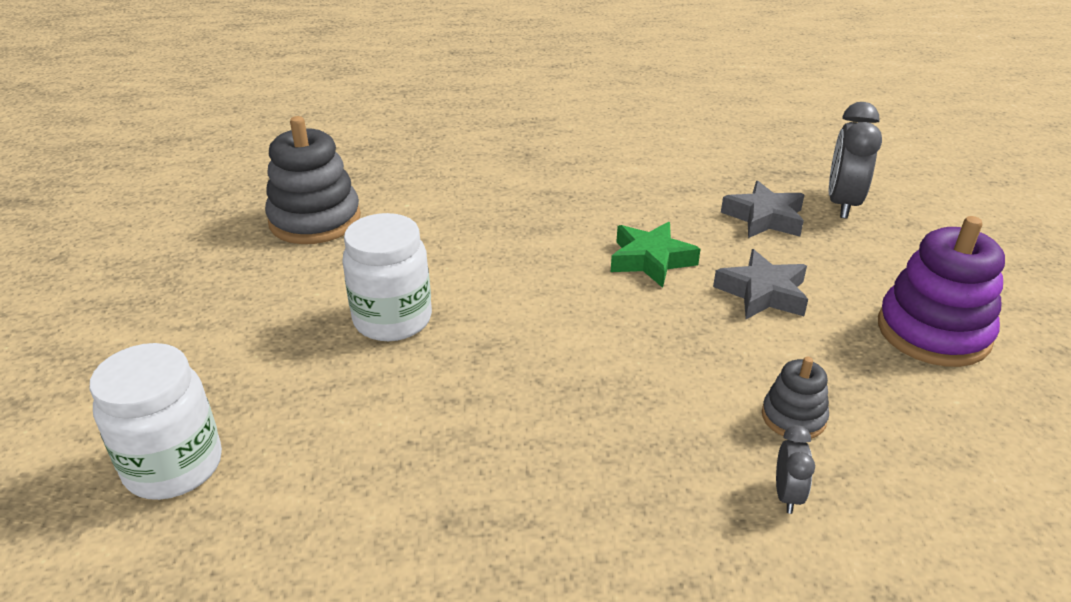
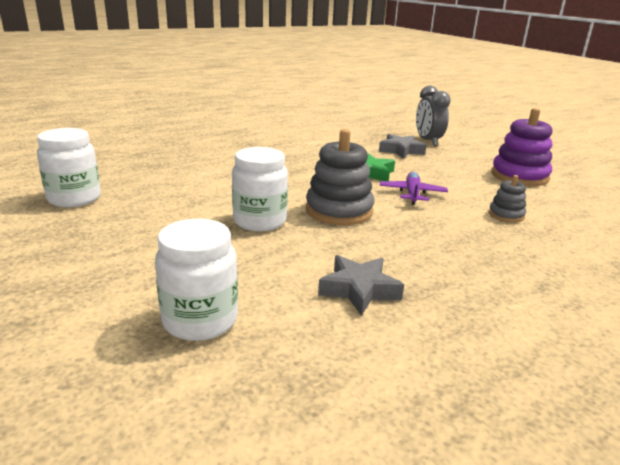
camera: 30 degrees left, 10 degrees down
(216, 219) = (74, 198): none -> white jar
(315, 220) = (150, 188): grey stacking toy -> grey stacking toy (339, 211)
(676, 324) = (412, 194): none -> purple plane
(762, 293) = (435, 176): grey star -> grey star (359, 290)
(787, 495) = (540, 241): grey clock -> none

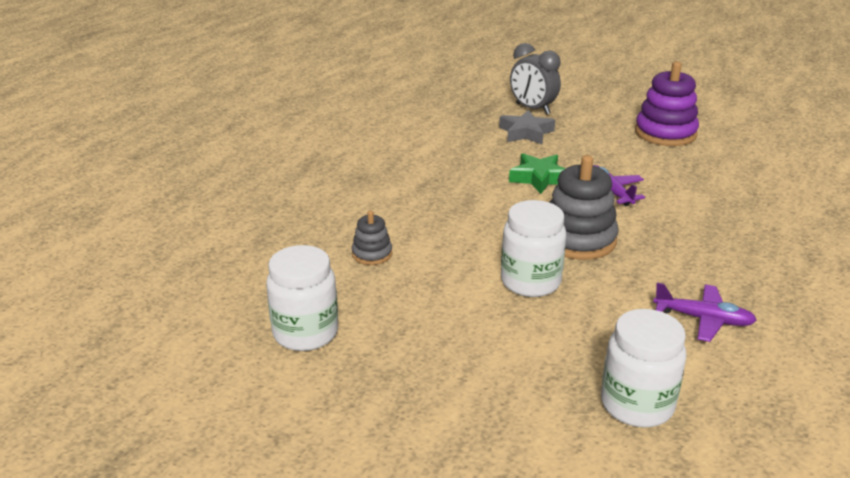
camera: 30 degrees left, 5 degrees up
(359, 290) = (703, 319): grey star -> purple plane
(506, 215) = (708, 189): grey stacking toy -> grey stacking toy (372, 254)

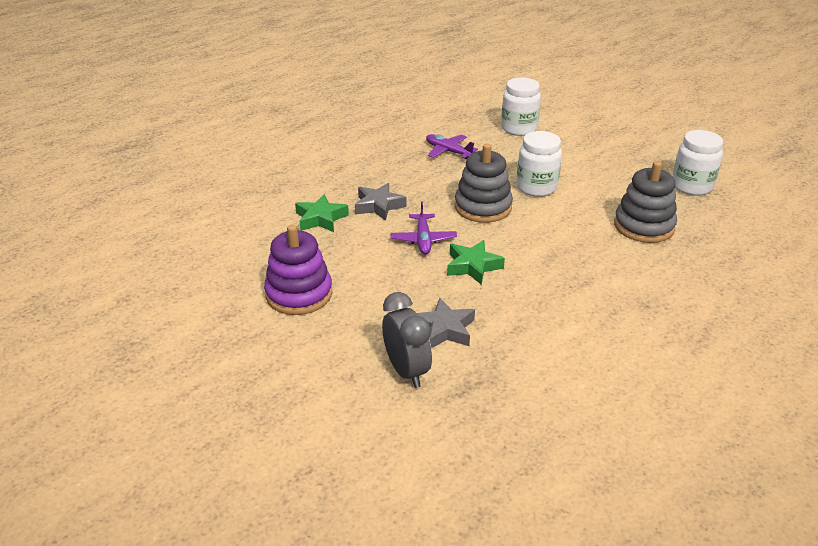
camera: 160 degrees left, 5 degrees up
(372, 254) = (643, 226): grey stacking toy -> grey stacking toy, size x1.92
(696, 217) = (379, 206): none -> grey star
(737, 192) = (320, 218): none -> green star

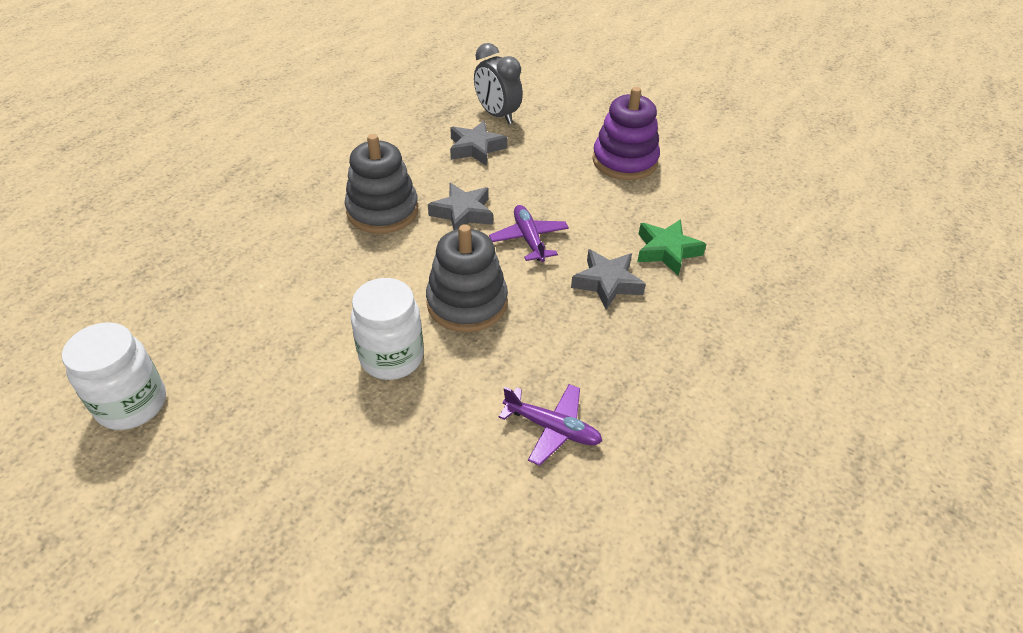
camera: 165 degrees right, 10 degrees up
(473, 266) = (462, 213): green star -> grey star
(519, 129) = (430, 540): white jar -> none
(643, 226) = (244, 303): grey stacking toy -> grey stacking toy (382, 211)

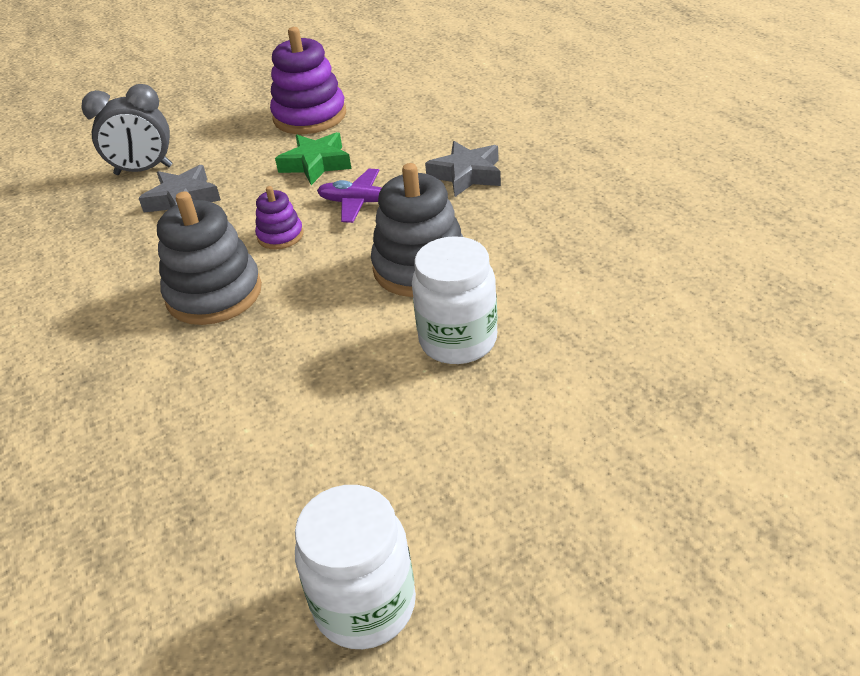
camera: 55 degrees left, 5 degrees down
(462, 213) = (280, 236): grey star -> purple stacking toy
(552, 428) = (623, 257): purple plane -> none
(667, 251) = (454, 131): green star -> green star (316, 164)

